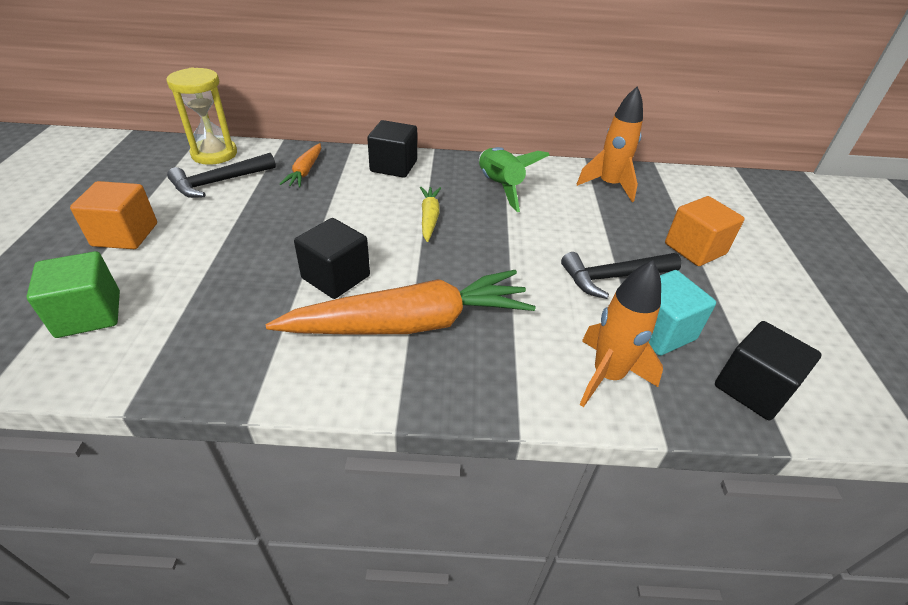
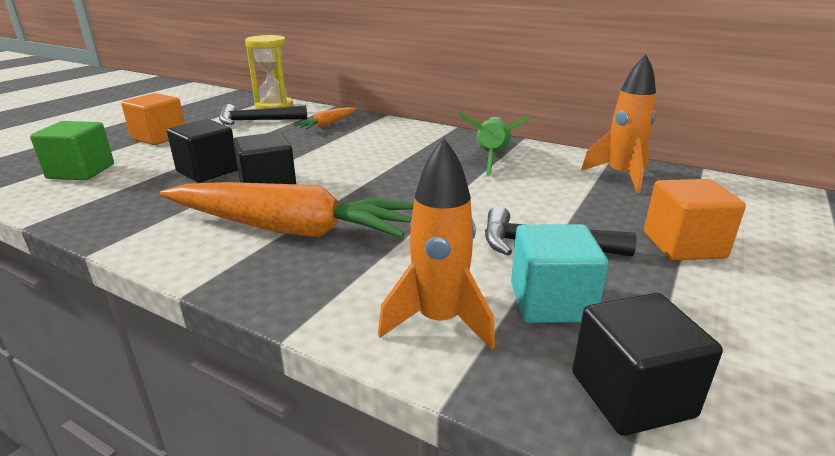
camera: 30 degrees right, 15 degrees down
(393, 166) = (405, 131): black cube -> black cube (207, 171)
(429, 218) = (396, 167): yellow carrot -> none

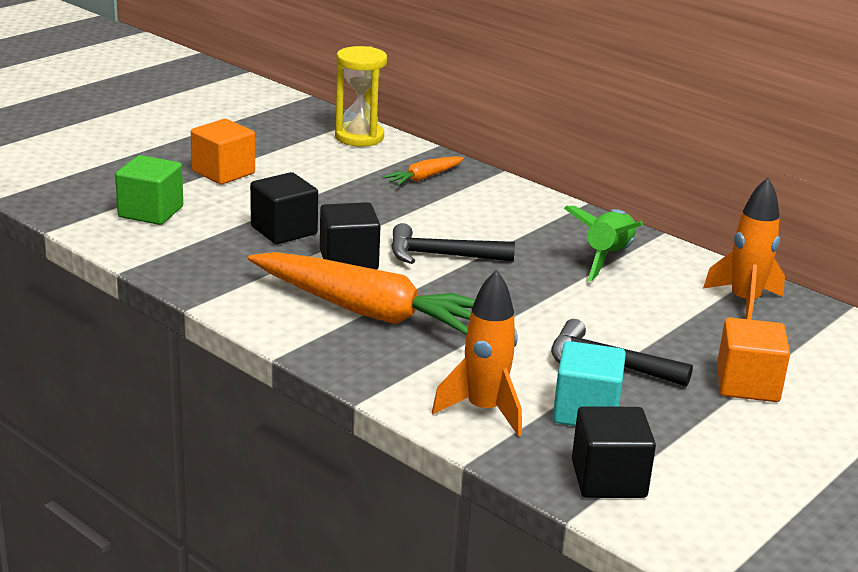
camera: 10 degrees right, 0 degrees up
(257, 121) = (337, 160): black hammer -> black hammer (442, 255)

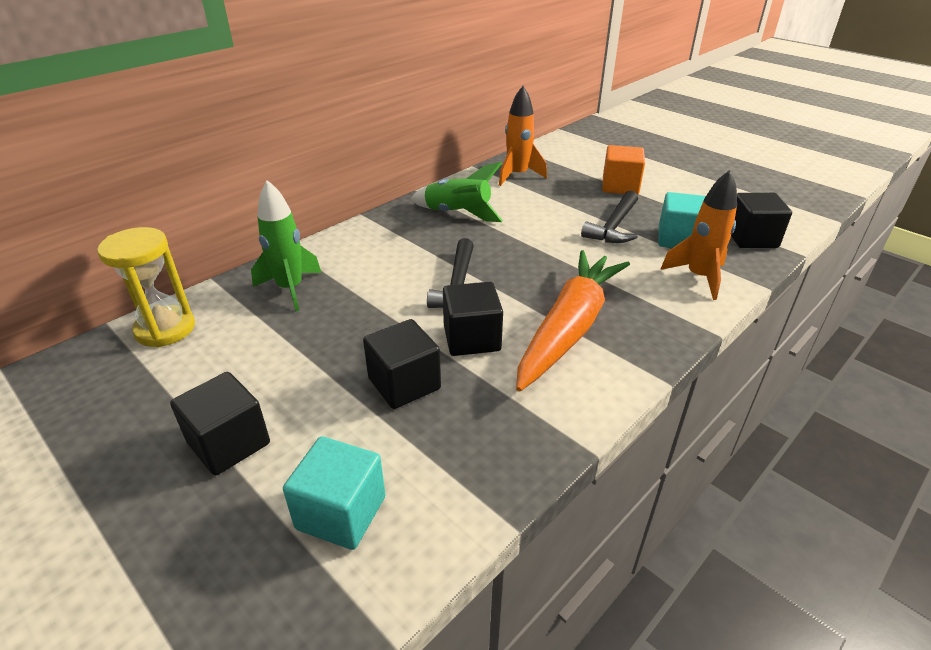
camera: 85 degrees left, 10 degrees up
(151, 212) = (341, 513): green cube -> turquoise cube
(223, 172) = (229, 443): orange cube -> black cube
(424, 178) = (290, 289): orange carrot -> green rocket

